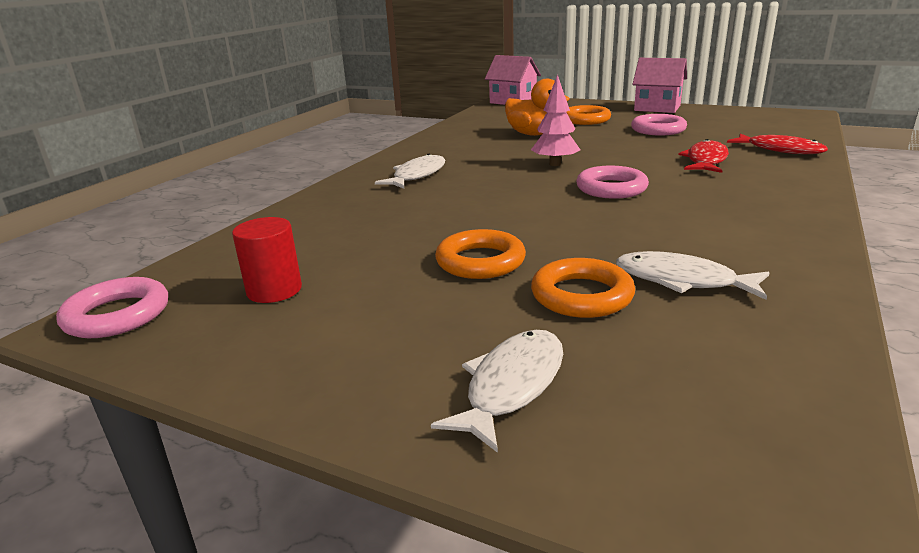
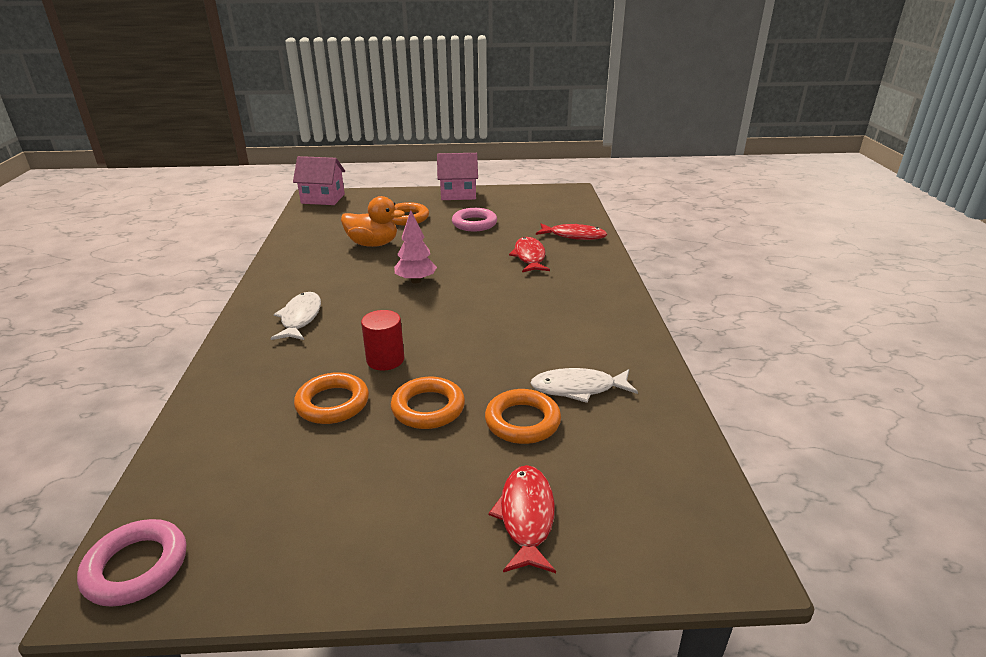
camera: 30 degrees left, 5 degrees up
(274, 290) = (273, 489): red cylinder -> red cylinder (385, 360)
(388, 239) = (332, 403): none -> orange ring
(511, 386) = (526, 517): white fish -> red fish
(611, 188) = (478, 302): pink ring -> none

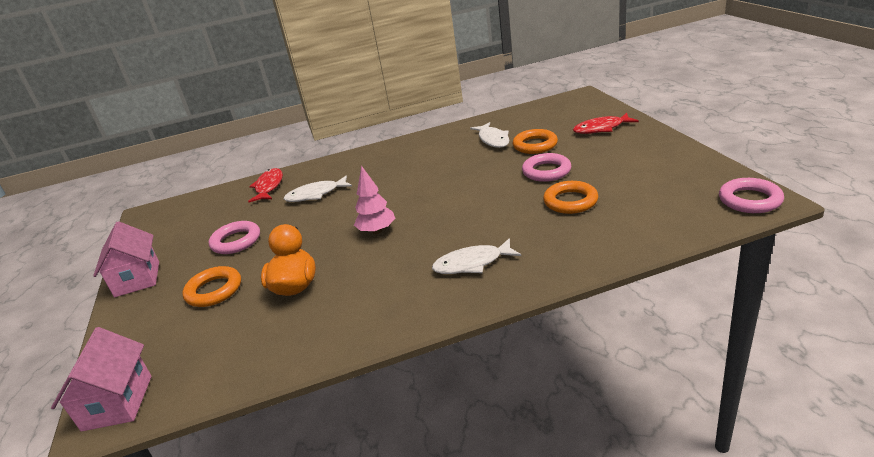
camera: 100 degrees left, 0 degrees up
(385, 360) = (507, 202): red cylinder -> none
(428, 408) = (546, 171): orange ring -> pink ring
(529, 257) = (316, 194): red fish -> white fish

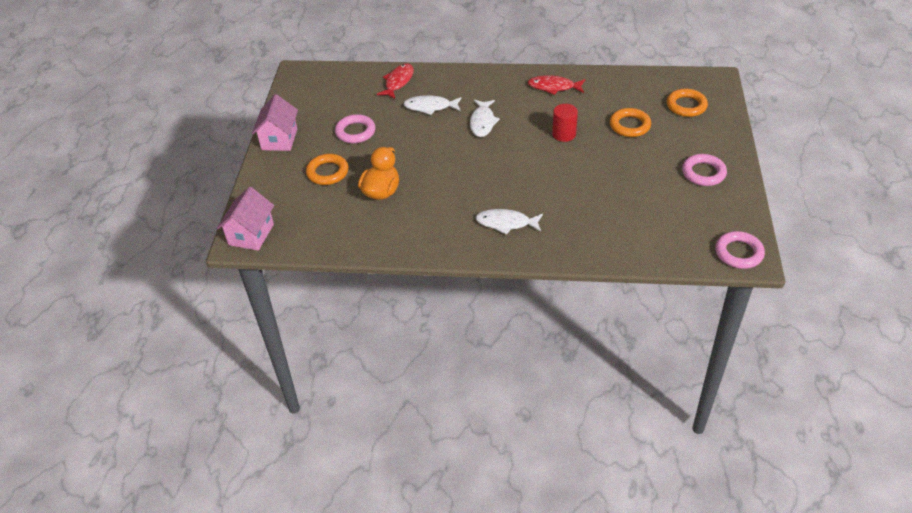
camera: 20 degrees right, 15 degrees up
(377, 231) = (458, 165): pink tree -> none
(475, 171) = (564, 134): none -> red cylinder
(493, 140) = (601, 103): white fish -> white fish (482, 122)
(546, 171) = (617, 159): pink ring -> pink ring (703, 173)
(570, 201) = (611, 197): orange ring -> orange ring (686, 106)
(601, 128) = (698, 129): red fish -> red fish (553, 87)

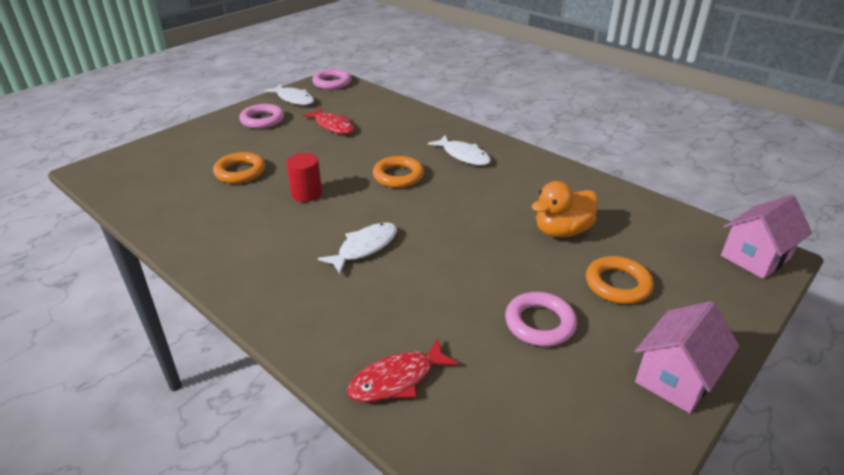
camera: 145 degrees left, 10 degrees down
(430, 107) = (400, 303): white fish -> white fish (294, 99)
(553, 87) = (227, 245): red fish -> red fish (333, 126)
(686, 106) = (165, 163): orange ring -> orange ring (398, 176)

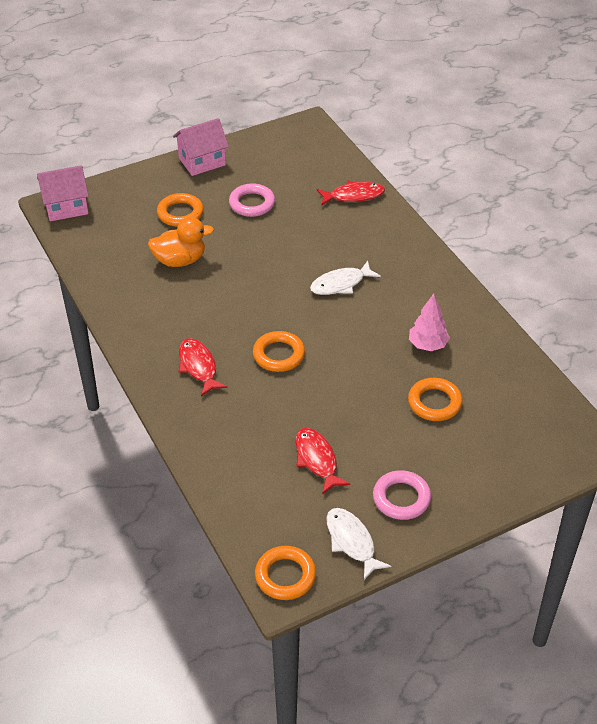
camera: 160 degrees left, 10 degrees up
(251, 211) = (427, 345): none -> pink tree
(306, 194) = (373, 354): red cylinder -> none
(332, 83) = (285, 576): pink ring -> orange ring
(463, 155) = (198, 366): white fish -> red fish

